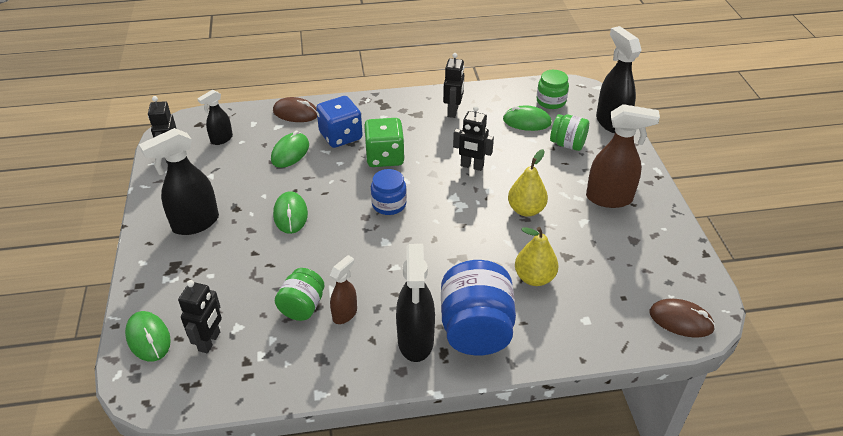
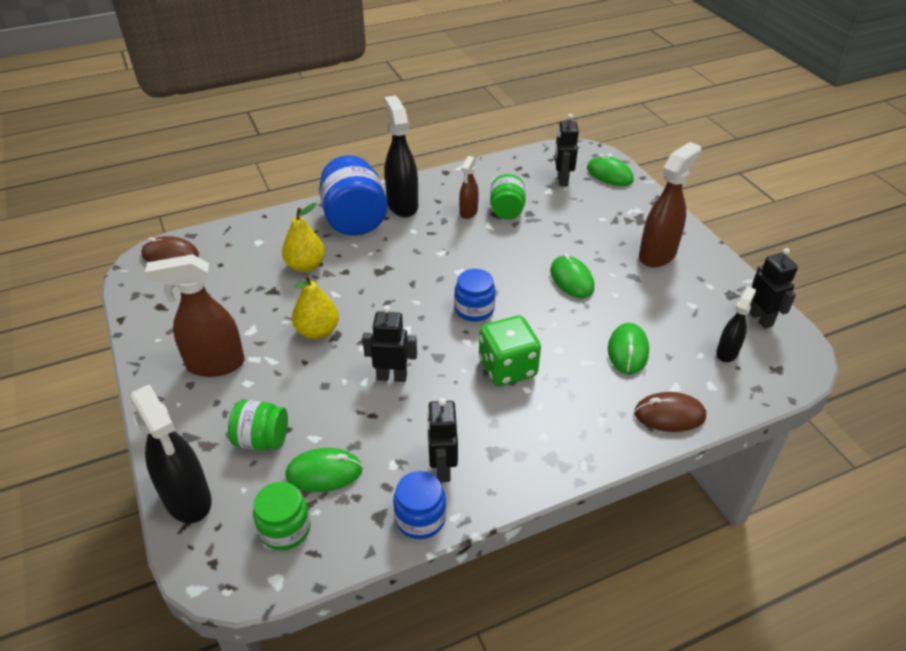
camera: 165 degrees right, 0 degrees up
(195, 223) = (657, 255): black spray bottle -> brown spray bottle
(341, 136) = (581, 388): blue dice -> none
(473, 93) = (420, 518): none -> blue jar

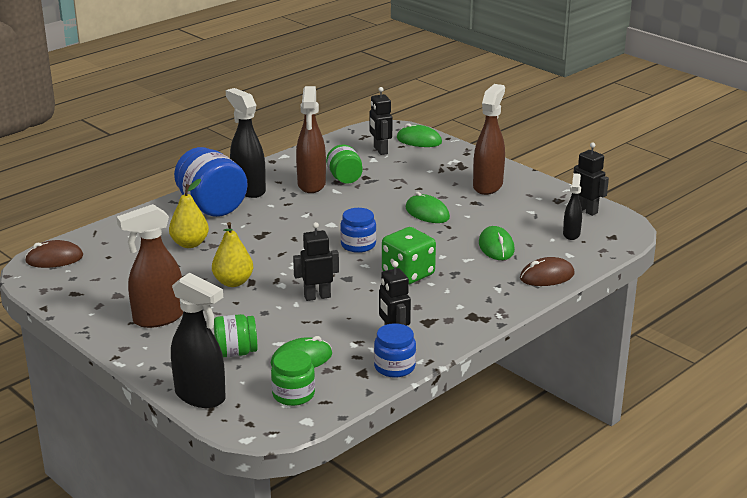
camera: 20 degrees left, 15 degrees down
(468, 212) = (311, 185): brown spray bottle -> brown spray bottle, size x1.77

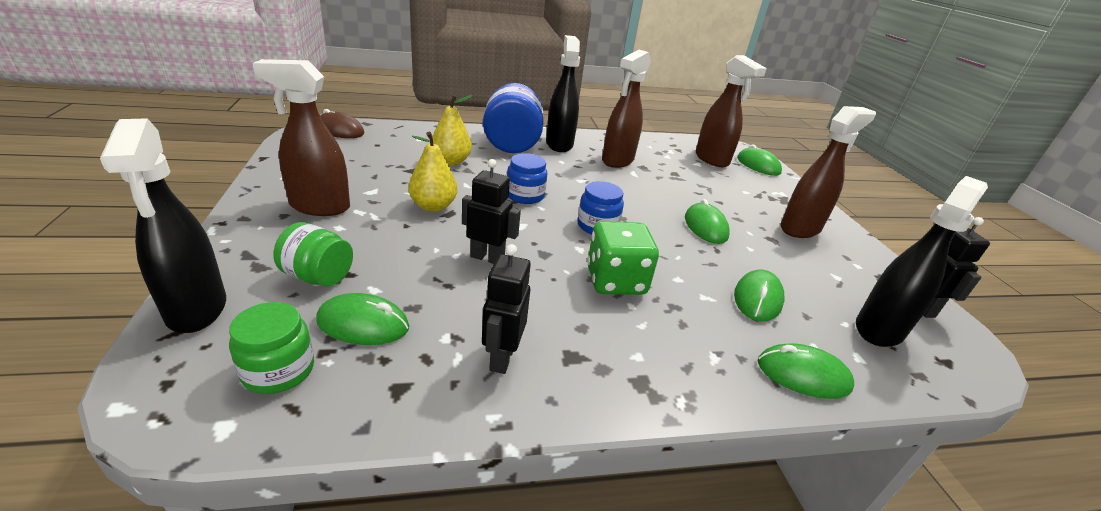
camera: 30 degrees right, 5 degrees up
(345, 178) = (654, 167): green jar -> none
(380, 150) = (712, 159): black robot -> brown spray bottle
(394, 367) = (448, 405): blue jar -> blue jar (525, 195)
(547, 276) = (803, 375): brown mouse -> green mouse
(571, 234) = (879, 329): black spray bottle -> black spray bottle, size x1.77

